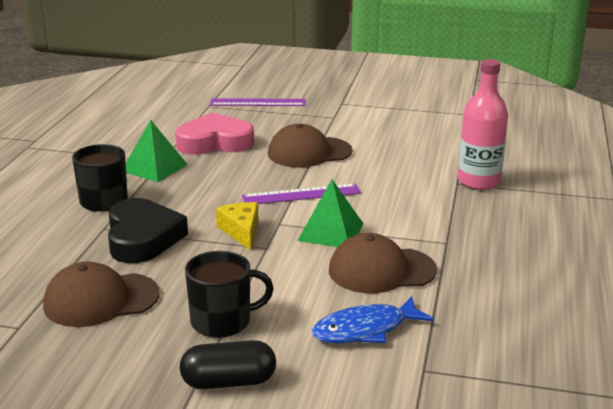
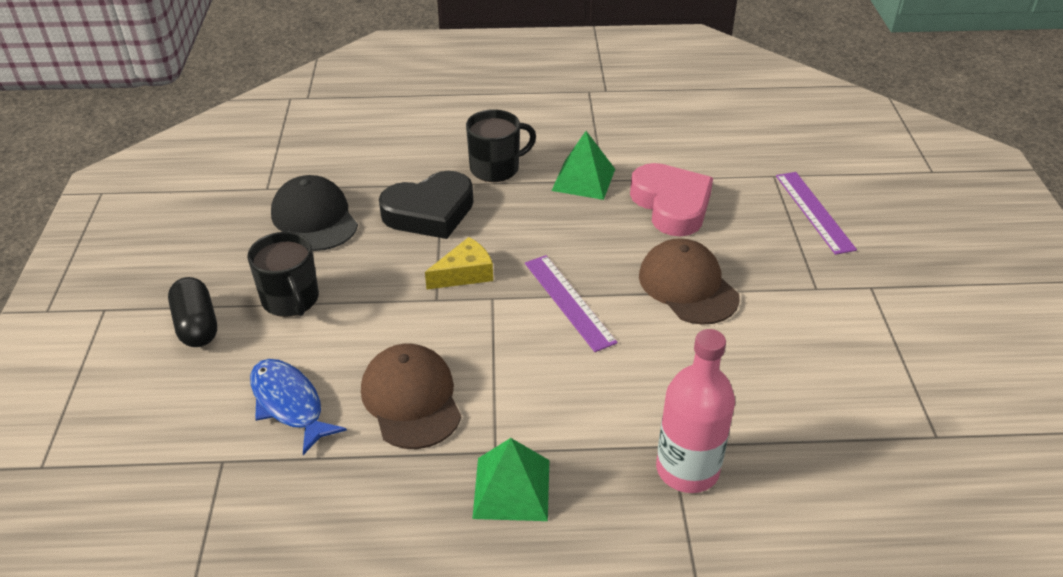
camera: 75 degrees right, 15 degrees up
(101, 300) = (314, 218): brown cap -> black cap
(330, 231) = (487, 342): green pyramid -> green pyramid (512, 488)

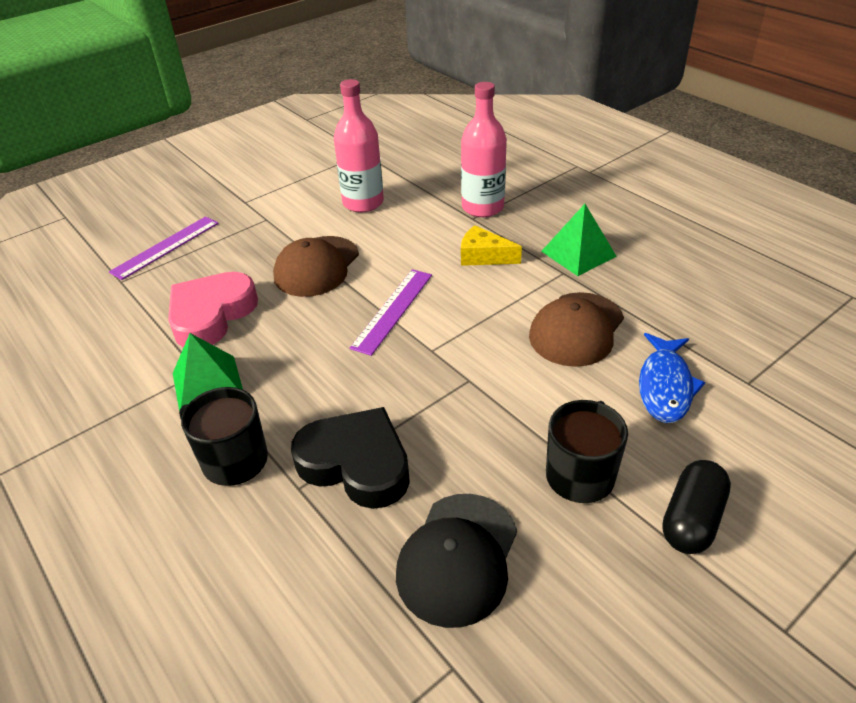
camera: 125 degrees left, 0 degrees up
(465, 274) = (421, 382): yellow cheese -> yellow cheese (483, 256)
(791, 372) = (363, 203): none -> pink bottle

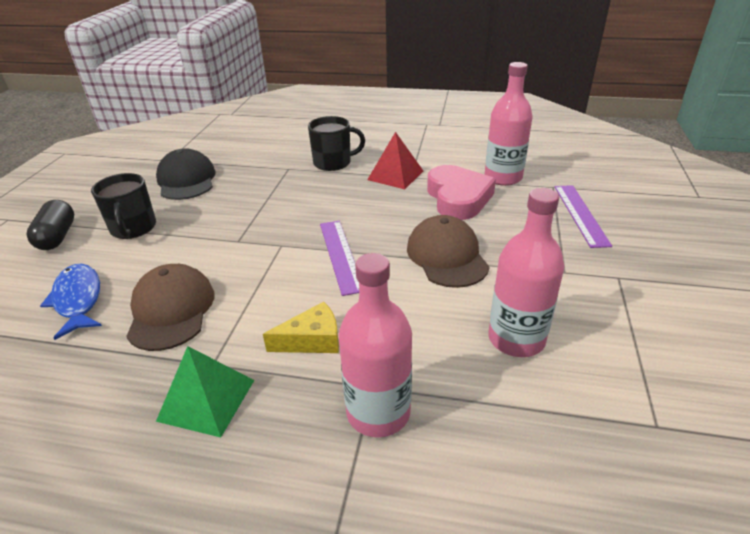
camera: 140 degrees right, 5 degrees down
(131, 315) = (503, 177): none -> pink bottle
(208, 384) = (395, 175): green pyramid -> red pyramid
(356, 463) = (269, 184): black heart -> none

